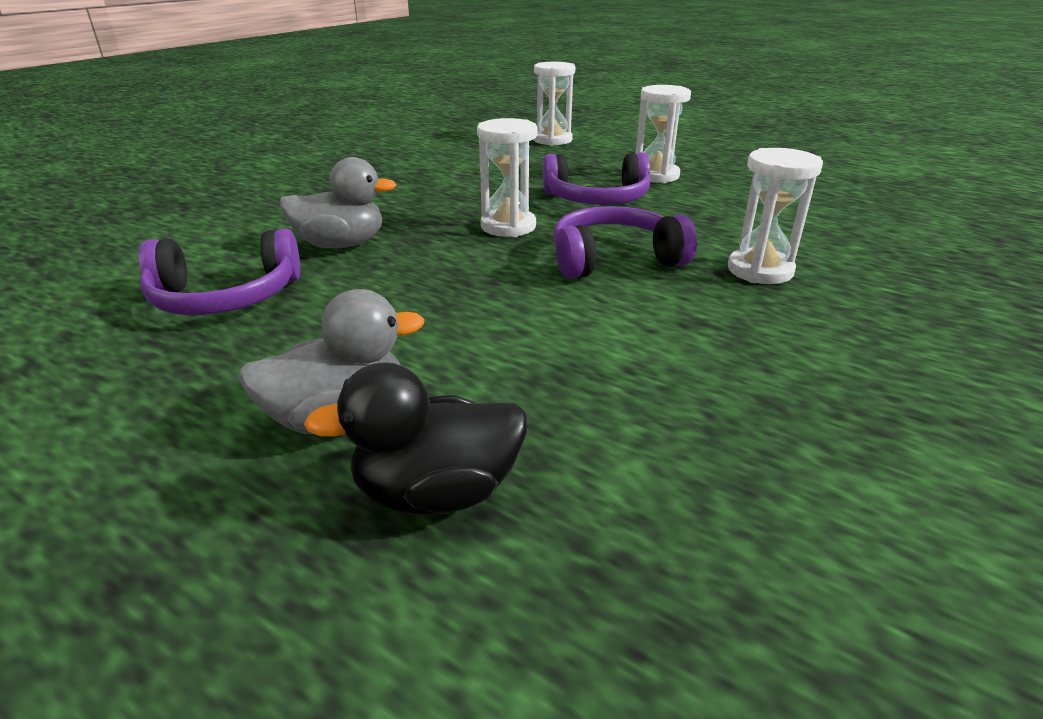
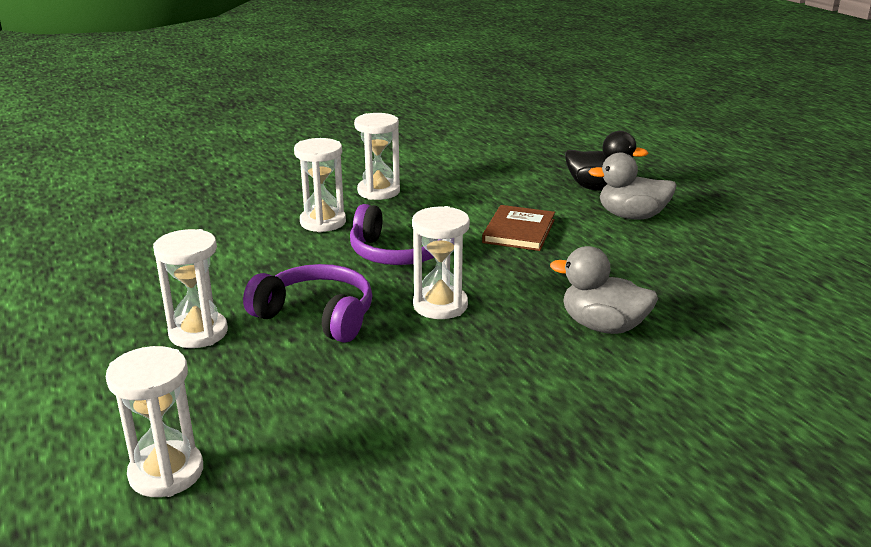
camera: 150 degrees left, 5 degrees down
(226, 297) = (702, 297): purple headphones -> none
(510, 327) = (519, 231): none -> brown book
(798, 338) = (378, 191): none -> white hourglass

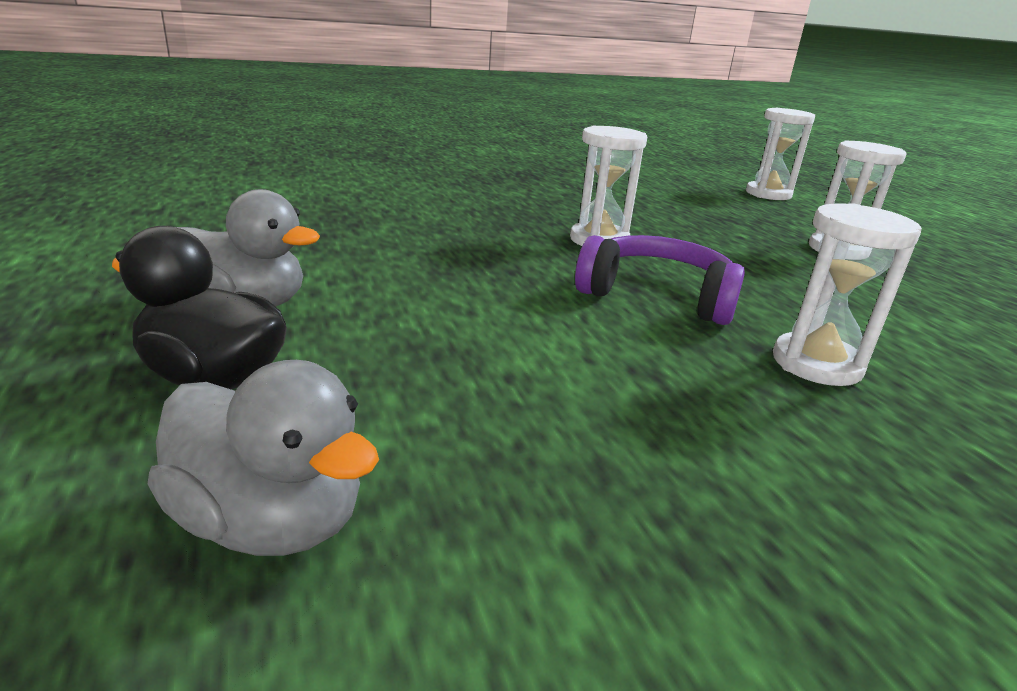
camera: 175 degrees left, 0 degrees up
(316, 316) = (729, 248): purple headphones -> none
(378, 191) = (747, 437): white hourglass -> none
(519, 231) = (466, 305): brown book -> none
(603, 326) = (442, 210): grey duck -> grey duck (270, 521)

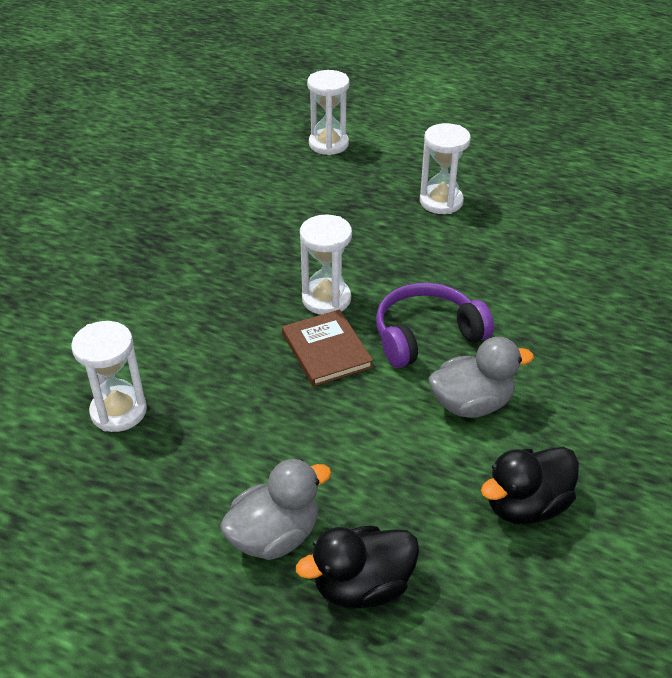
camera: 45 degrees left, 15 degrees up
(270, 521) = (509, 611): grey duck -> grey duck (471, 404)
(510, 457) = (526, 505): none -> black duck
(537, 258) = (326, 350): none -> brown book
(816, 364) = (543, 336): white hourglass -> white hourglass (119, 411)

